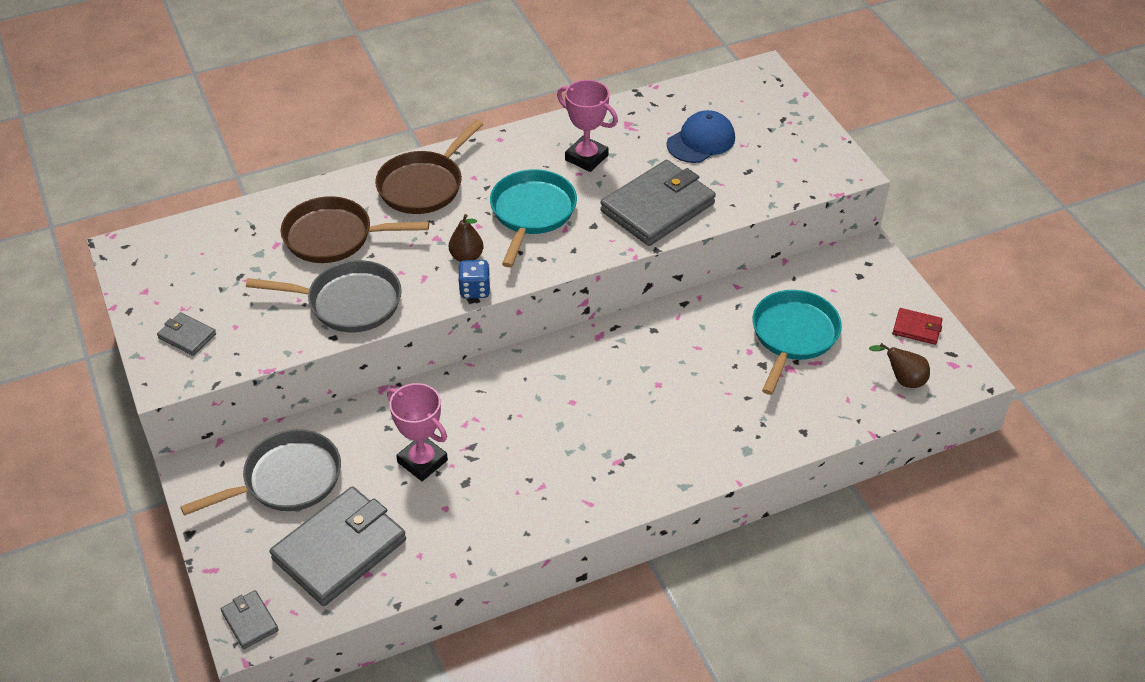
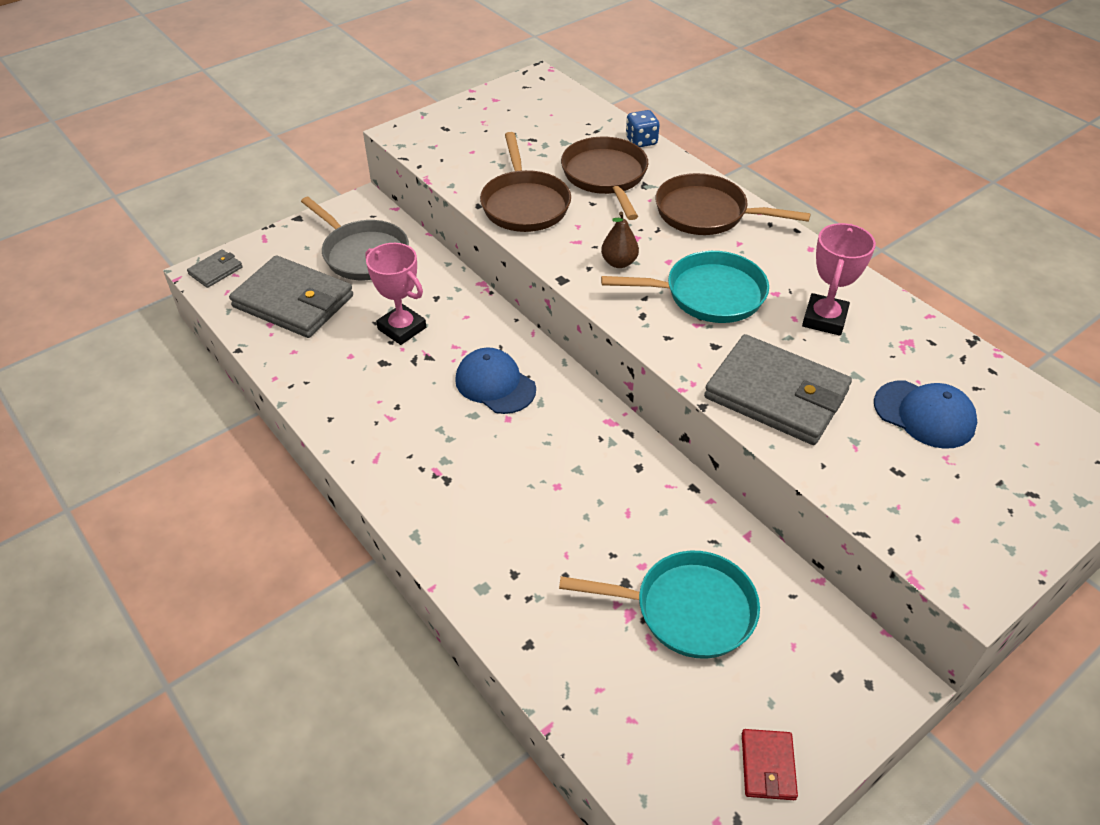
camera: 75 degrees right, 0 degrees up
(187, 336) = (452, 131): grey wallet -> none
(348, 302) = (524, 204): grey pan -> brown pan
(422, 461) = (402, 328): pink trophy -> pink trophy turned 75 degrees counterclockwise
(475, 290) = (575, 278): blue dice -> blue dice (641, 141)
(527, 403) = (495, 384): none -> blue cap
(903, 380) = (659, 757): brown pear -> none

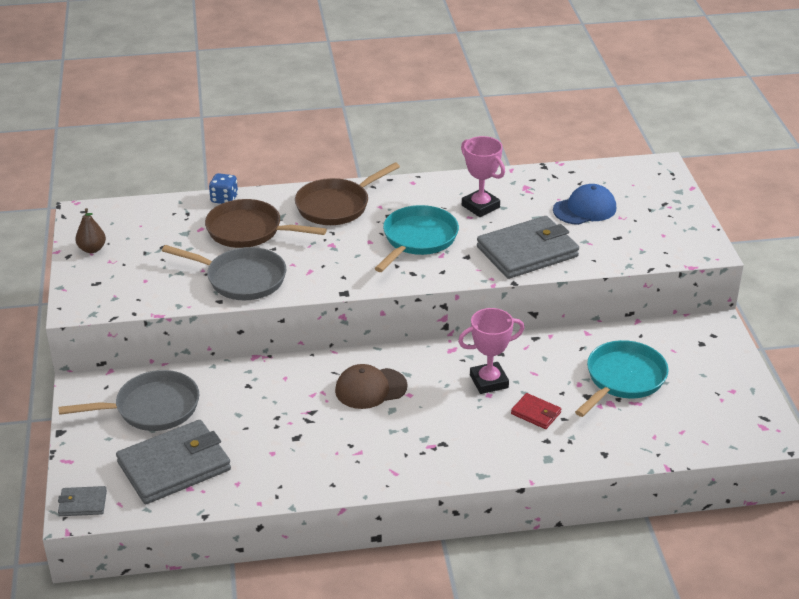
camera: 60 degrees left, 10 degrees down
(216, 271) = (82, 503): grey wallet -> grey wallet turned 75 degrees counterclockwise
(402, 328) = (267, 415): pink trophy -> pink trophy (489, 381)
(495, 384) = (370, 388): blue cap -> brown cap
(524, 204) = (241, 279): brown pan -> grey pan
(619, 262) = (351, 262): brown pear -> brown pear (92, 249)
(768, 766) = (739, 393): red wallet -> red wallet (536, 413)

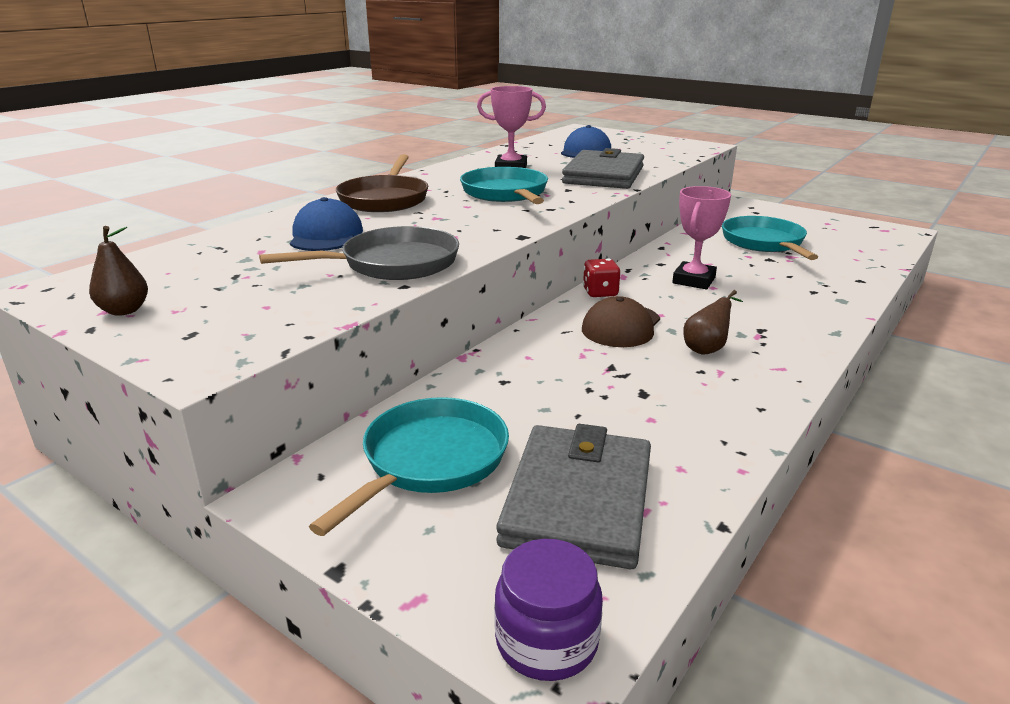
camera: 45 degrees left, 10 degrees down
(82, 503) = (546, 641): grey wallet -> purple jar
(152, 408) = (430, 461): grey pan -> turquoise pan
(224, 199) = (248, 227): blue dice -> none
(249, 231) = (326, 235): brown pan -> blue cap
(383, 434) = (707, 349): none -> brown pear
(409, 355) = (600, 292): none -> red dice
(536, 413) = (767, 281): red wallet -> none

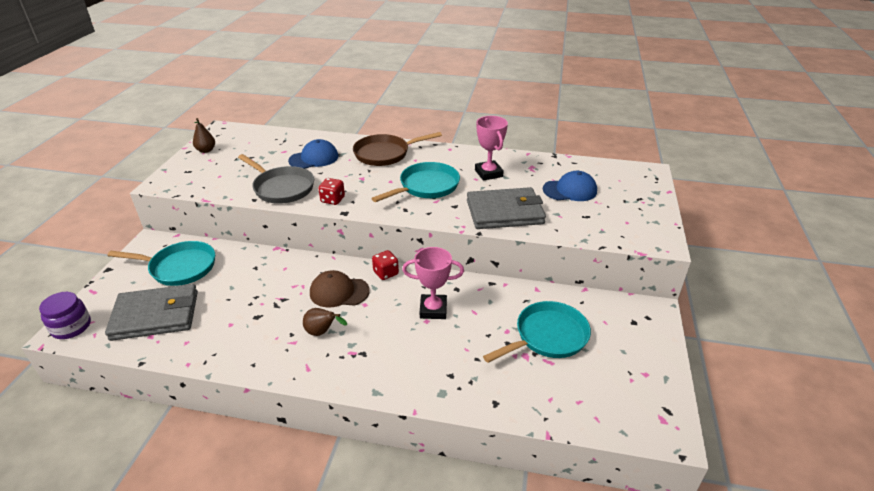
camera: 65 degrees right, 10 degrees up
(477, 238) = (332, 200): none -> red dice

